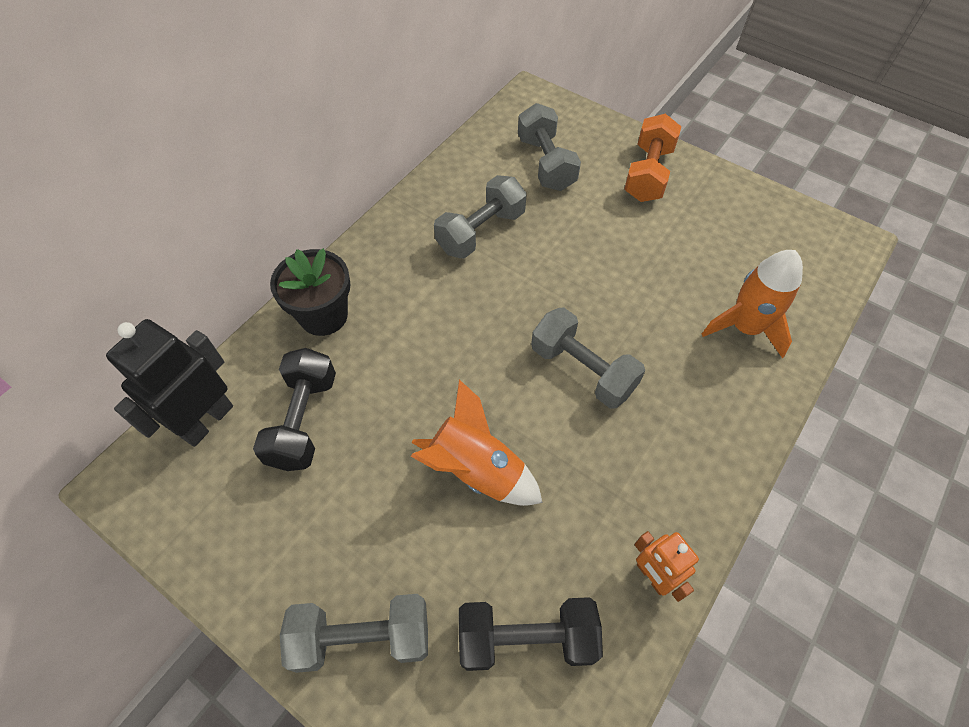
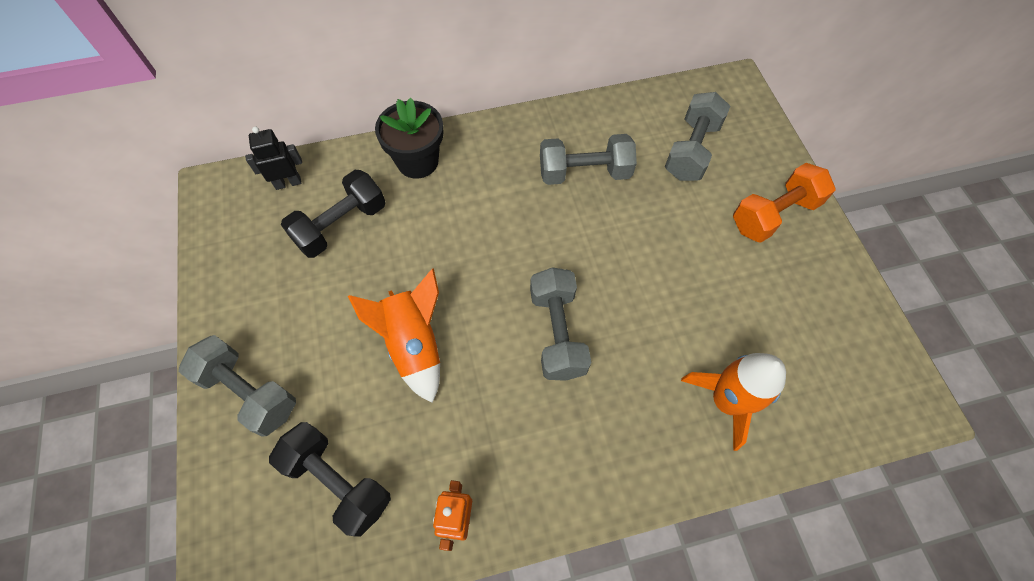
camera: 40 degrees right, 5 degrees up
(207, 421) = (288, 183): black robot -> black robot, size x0.59

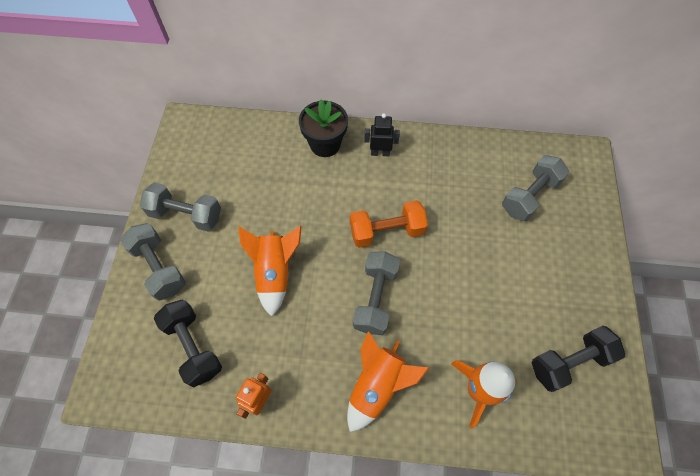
camera: 20 degrees right, 0 degrees up
(288, 183) = (233, 133): black robot -> black robot (380, 153)
(341, 225) = (257, 174): black dumbbell -> black dumbbell (569, 362)
(584, 173) = (441, 189): grey dumbbell -> grey dumbbell (186, 215)
(603, 442) = (377, 386): none -> orange rocket
(774, 214) = (574, 265): orange dumbbell -> orange dumbbell (386, 231)

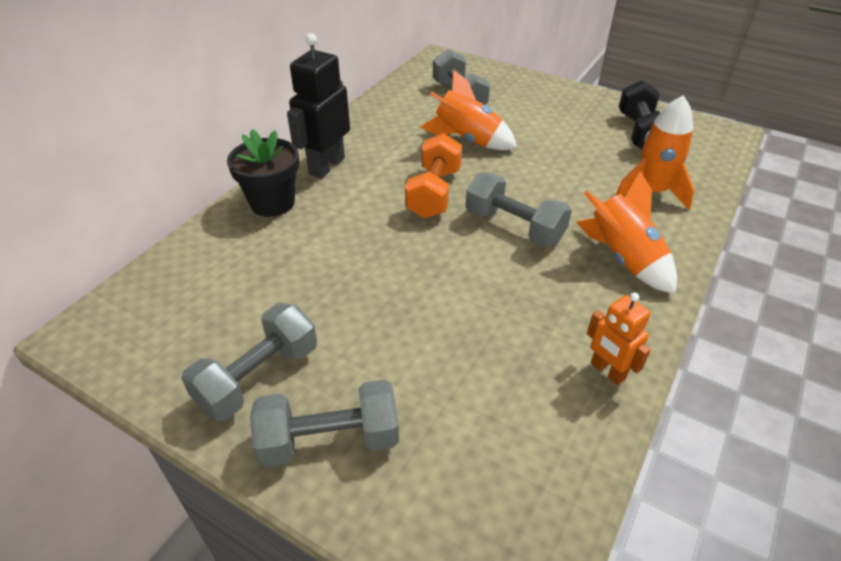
camera: 65 degrees left, 20 degrees down
(193, 347) = (494, 428): black dumbbell -> none
(275, 273) = (427, 303): orange rocket -> orange rocket (467, 140)
(380, 153) = (326, 166): black robot -> black robot, size x1.70

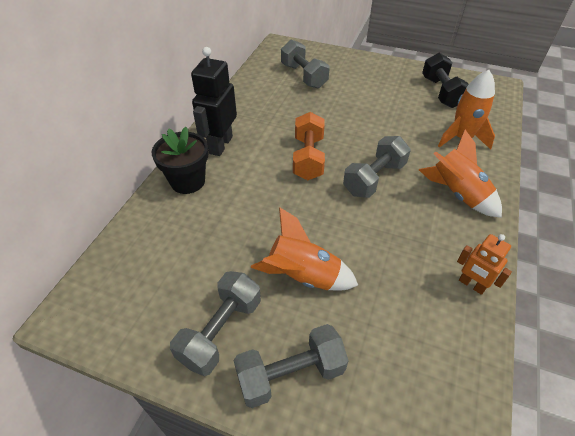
camera: 10 degrees left, 5 degrees up
(467, 140) = (320, 111): orange rocket -> orange rocket (303, 276)
(514, 227) = (374, 179): grey dumbbell -> grey dumbbell turned 75 degrees counterclockwise

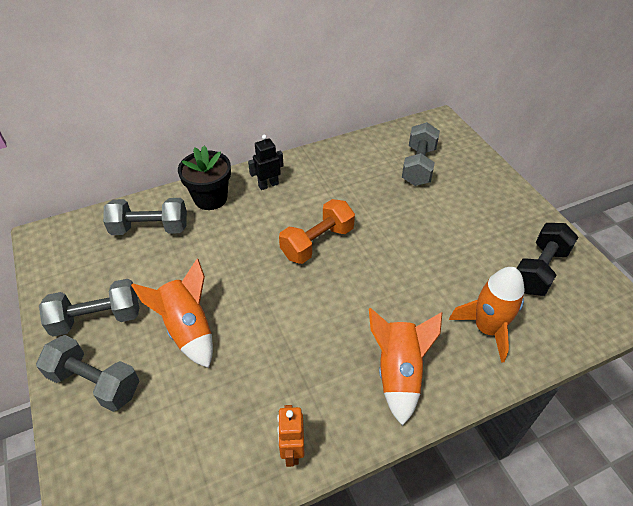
camera: 45 degrees right, 0 degrees up
(220, 145) = (268, 185): black robot -> black robot, size x0.59
(374, 179) = (345, 301): grey dumbbell -> grey dumbbell (150, 228)

